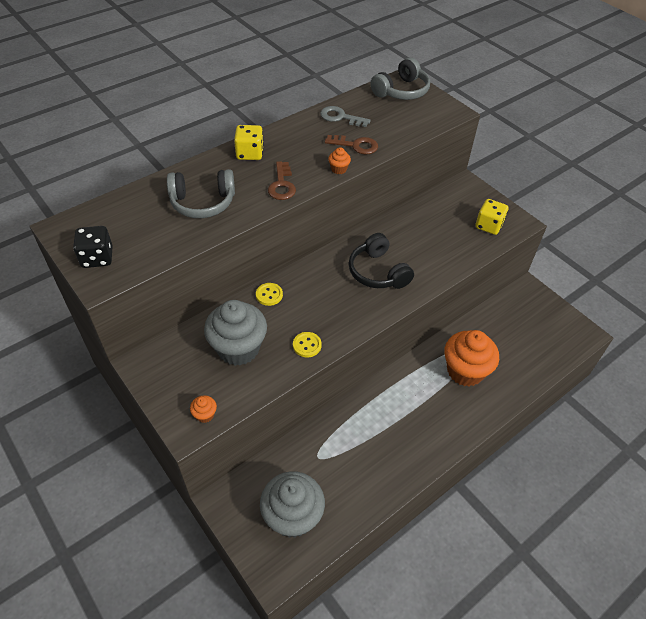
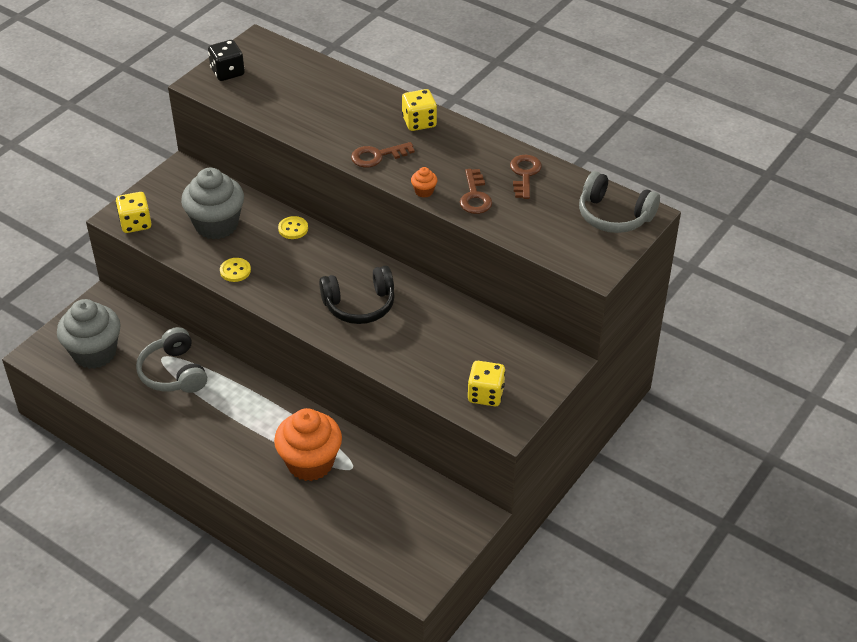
camera: 75 degrees right, 5 degrees down
(203, 203) = (326, 111): grey headphones -> grey headphones (174, 373)
(205, 415) = (135, 223): orange cupcake -> yellow dice
(340, 117) = (524, 174): grey key -> brown key
(378, 272) = (359, 305): black headphones -> black headphones turned 150 degrees counterclockwise

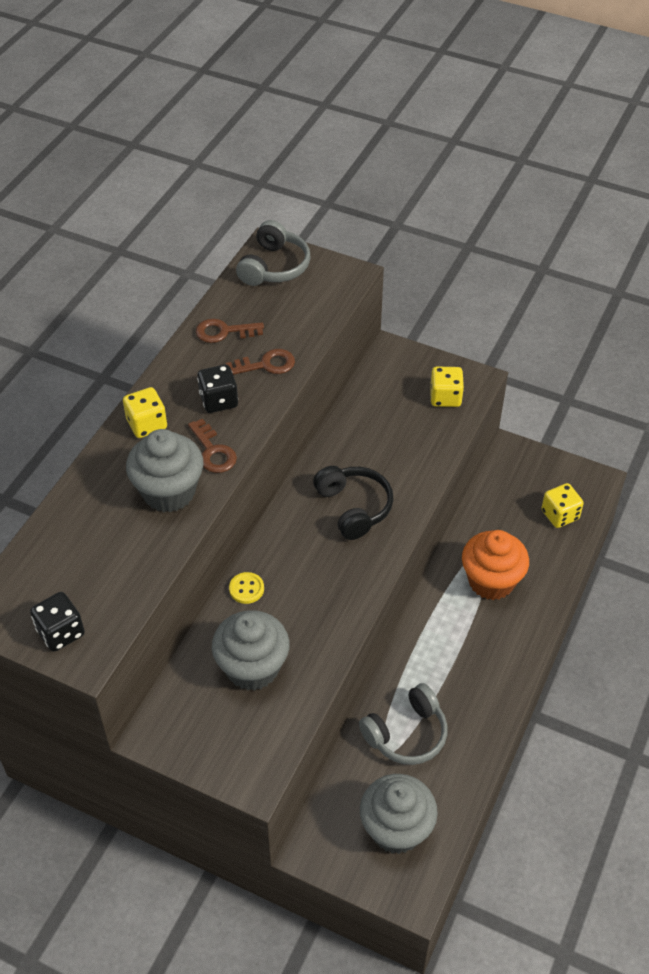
camera: 100 degrees left, 5 degrees up
(135, 223) = (264, 758): yellow dice -> yellow dice (560, 515)
(235, 271) = (327, 630): yellow button -> none
(341, 129) = (169, 492): none -> grey cupcake
(424, 191) = (266, 404): orange cupcake -> none
(436, 164) = (218, 400): none -> black dice

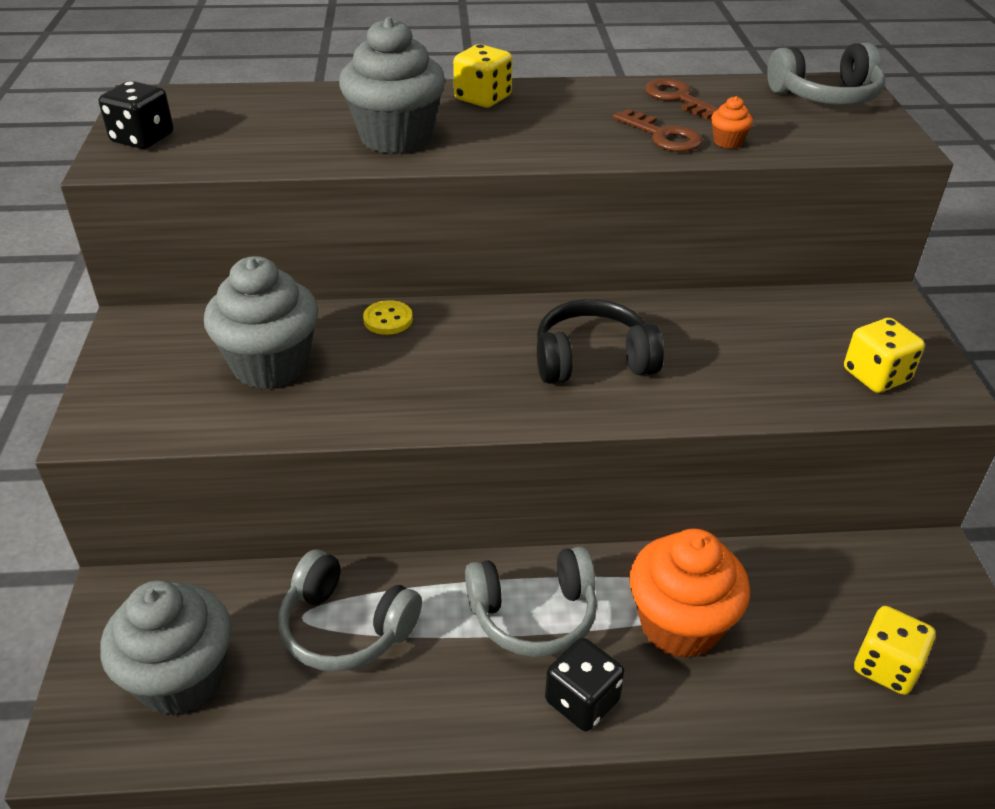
camera: 60 degrees right, 10 degrees down
(213, 451) = (485, 144): brown key -> none
(218, 400) = (568, 125): black dice -> black dice (582, 701)
(294, 341) = (728, 142): none -> orange cupcake
(354, 507) = (592, 360): black headphones -> black headphones turned 135 degrees counterclockwise
(448, 641) = (533, 614): none -> grey headphones

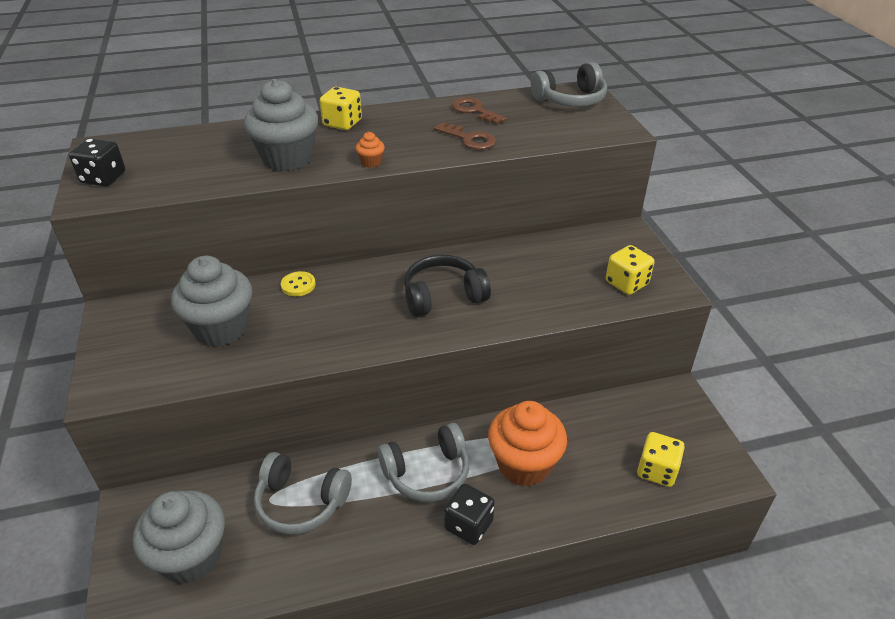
camera: 10 degrees left, 0 degrees up
(728, 142) = (512, 139): orange cupcake -> orange cupcake (371, 162)

